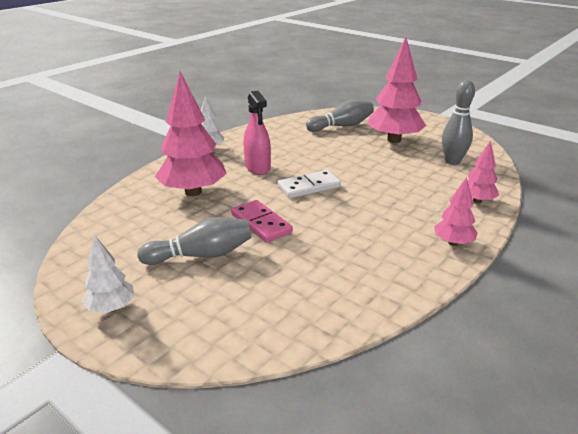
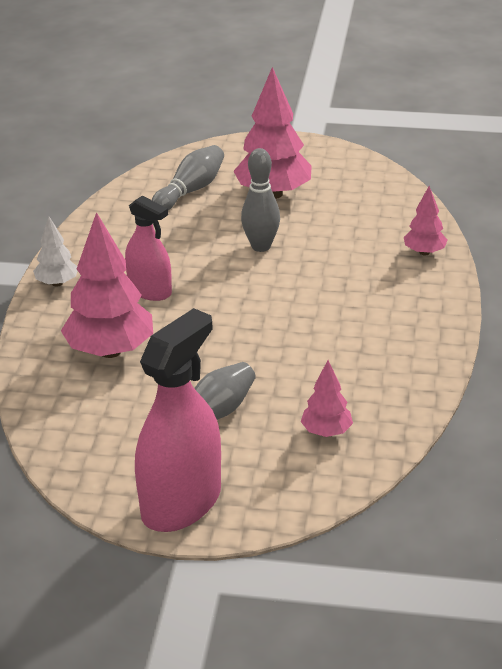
camera: 30 degrees left, 5 degrees up
(111, 308) = (181, 503): white tree -> pink spray bottle
(261, 223) = (231, 361): pink domino -> none
(309, 187) = (236, 296): white domino -> none
(452, 161) = (363, 205): grey bowling pin -> grey bowling pin (261, 246)
(453, 243) = (435, 311): pink tree -> pink tree (326, 432)

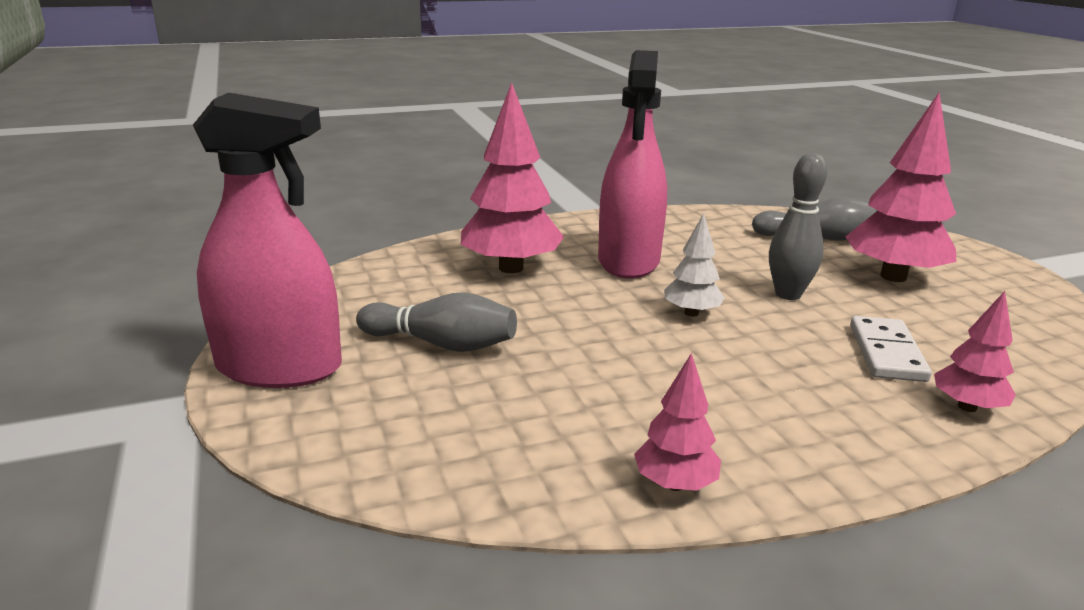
camera: 60 degrees right, 10 degrees down
(57, 283) = (587, 223): white tree -> white tree (691, 313)
(150, 290) = (628, 261): pink spray bottle -> pink spray bottle, size x1.65
(326, 432) = (478, 432): pink tree -> pink tree (675, 484)
(357, 248) = (886, 353): none -> white domino

